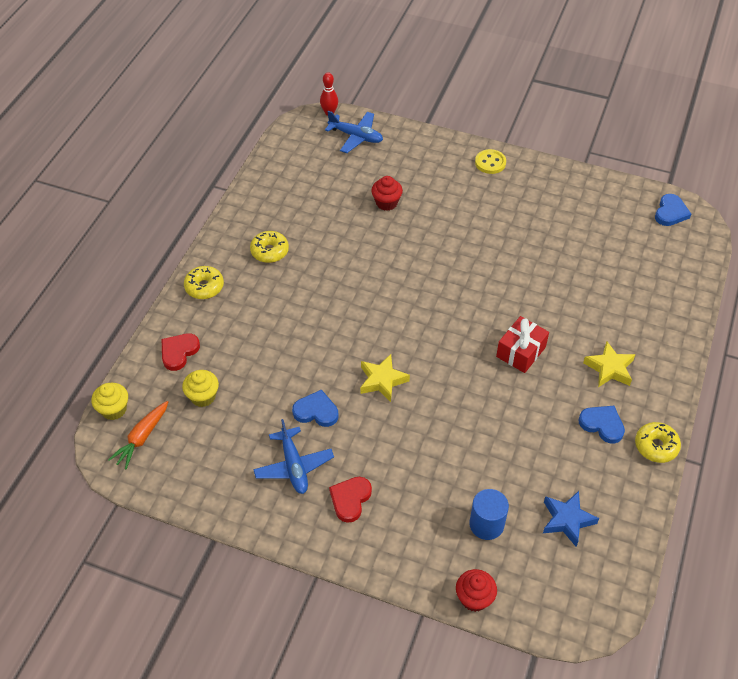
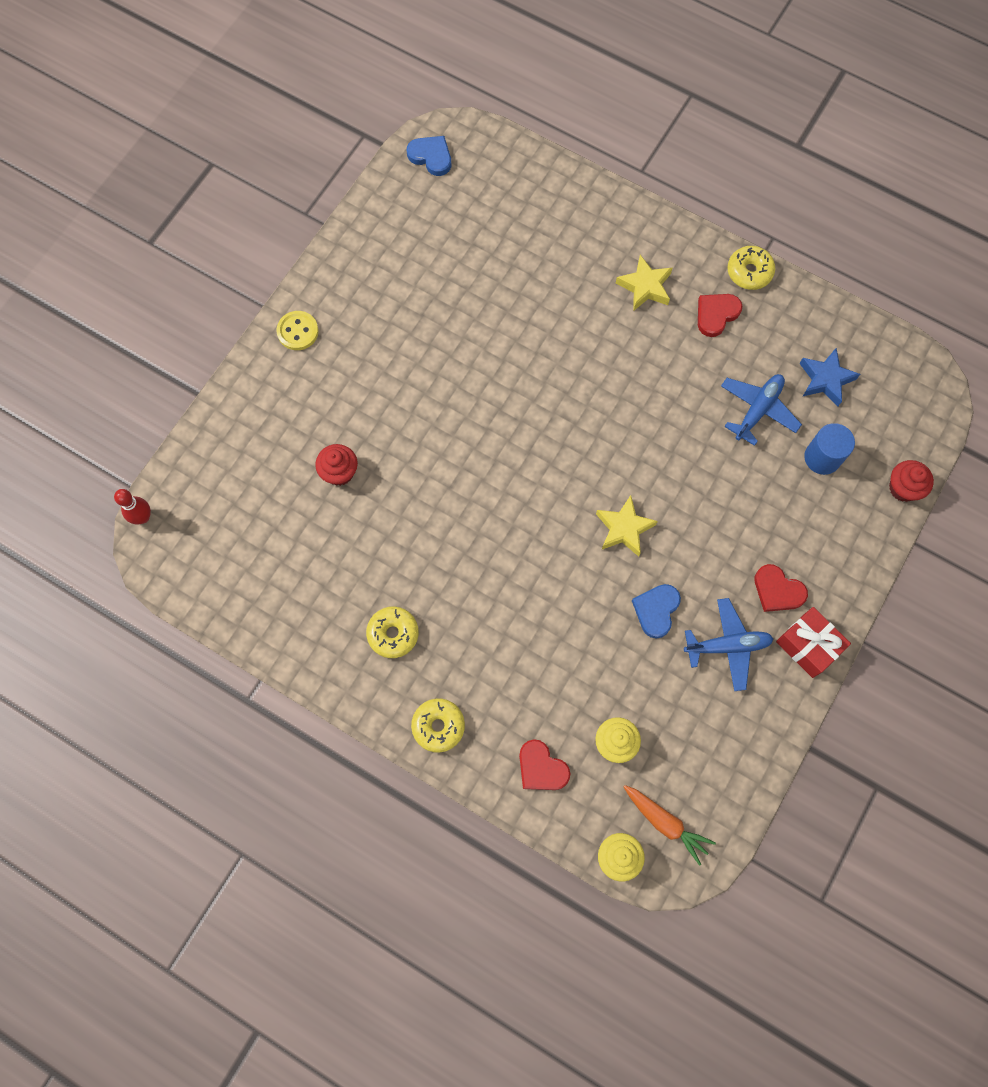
camera: 80 degrees left, 20 degrees up
(356, 136) = (202, 489): blue plane -> blue plane (758, 410)
(521, 352) = (608, 370): red gift -> red gift (808, 645)
(602, 424) = (716, 314): blue heart -> red heart

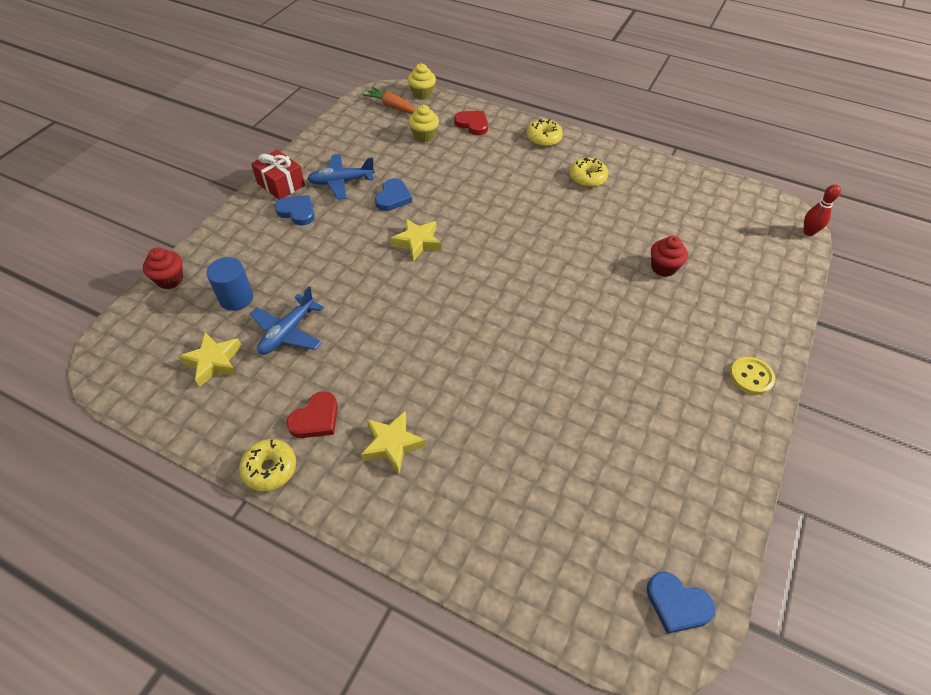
camera: 175 degrees right, 20 degrees down
(777, 590) = (297, 212): red heart -> blue heart
(825, 379) = (214, 362): blue star -> yellow star

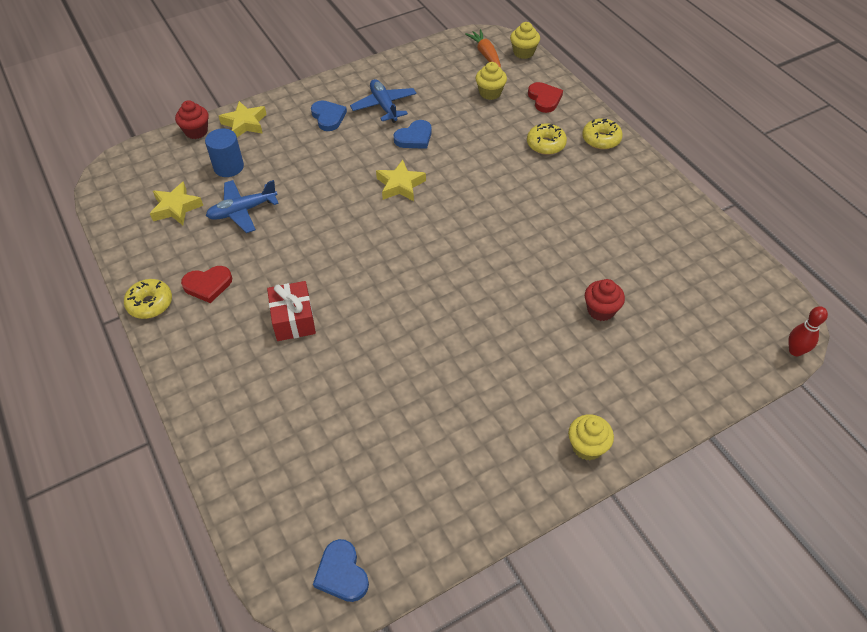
camera: 35 degrees right, 0 degrees up
(281, 184) = (335, 88): red gift -> red gift (293, 319)
(341, 182) = (384, 106): blue plane -> blue plane turned 45 degrees clockwise
(392, 444) = (243, 333): yellow star -> yellow star (245, 124)
(587, 178) = (608, 195): yellow donut -> yellow donut (546, 144)
(751, 377) = (587, 446): yellow button -> yellow cupcake

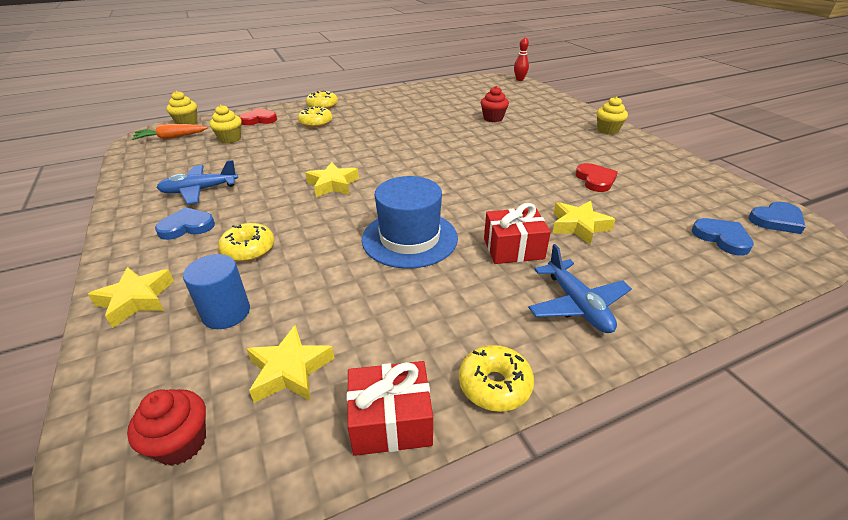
camera: 85 degrees left, 15 degrees down
(133, 257) = (391, 421): none -> red gift
(196, 131) = (107, 358): red cupcake -> red cupcake (181, 443)
(208, 285) = (460, 321): red heart -> red heart (595, 180)
(242, 211) = (327, 294): blue plane -> blue plane (577, 305)
(297, 158) = (249, 249): none -> yellow donut
(310, 249) = (409, 238): none -> blue hat
(329, 374) = (579, 226): none -> yellow star
(414, 138) = (266, 175): blue heart -> blue heart (722, 238)

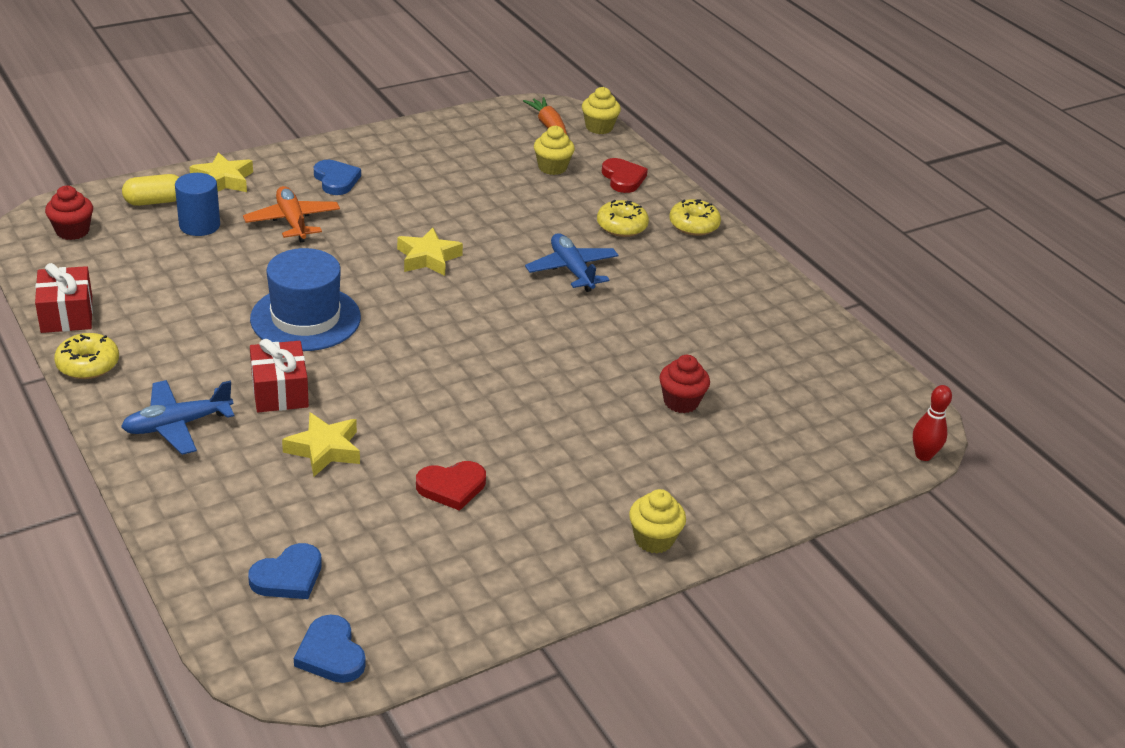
camera: 80 degrees right, 0 degrees up
(149, 357) = (155, 201): none -> yellow capsule
(199, 190) = (411, 172): blue plane -> blue plane (572, 270)
(249, 249) = (292, 221): yellow donut -> orange plane
(290, 370) = (127, 265): yellow star -> none

